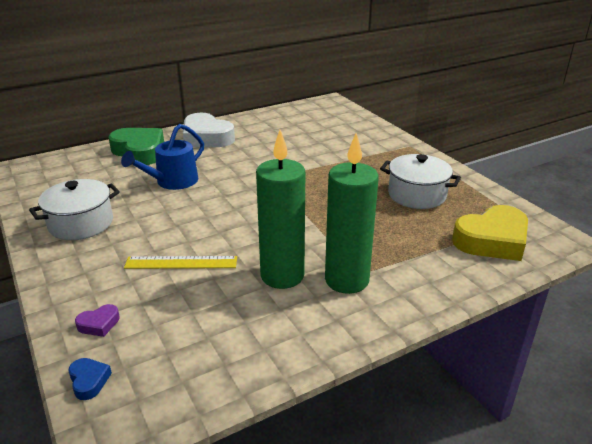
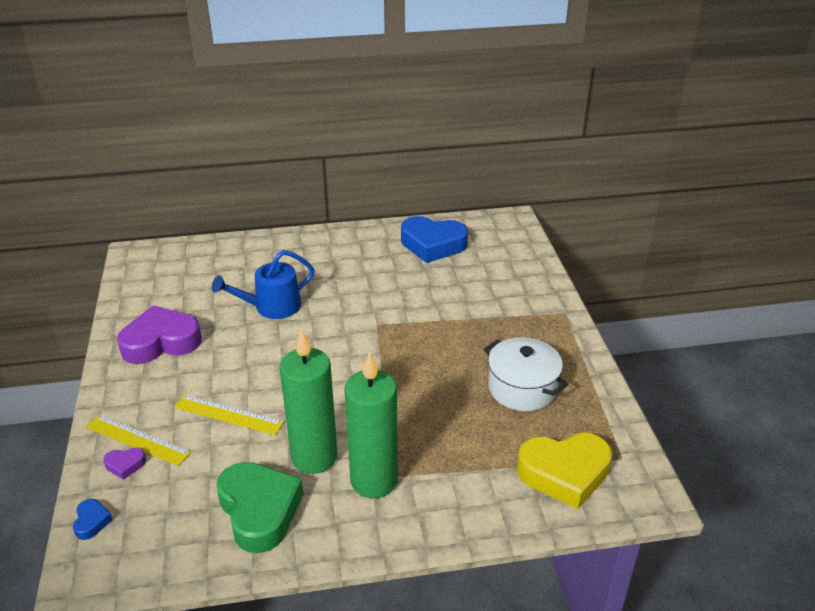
camera: 20 degrees right, 5 degrees up
(81, 224) = (161, 342): white pot -> purple heart
(100, 301) = (137, 440): none -> yellow ruler
(139, 152) = (259, 256): green heart -> green heart (259, 511)
(206, 137) = (338, 250): white heart -> none
(281, 123) = (433, 245): none -> blue heart

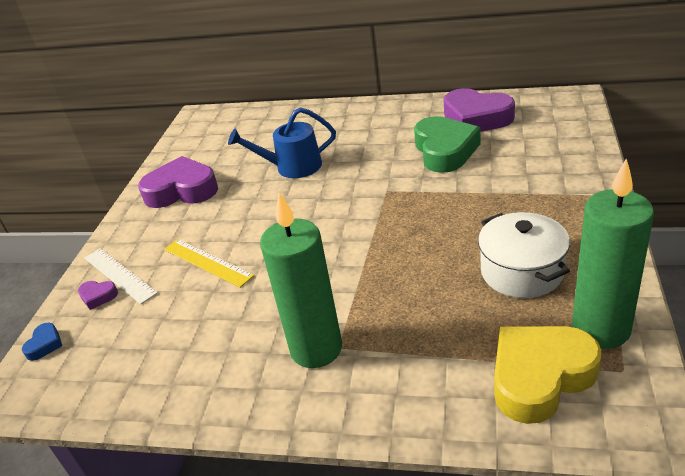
camera: 25 degrees right, 0 degrees up
(137, 440) = (119, 275): yellow ruler -> white ruler
(259, 511) = (191, 360): green heart -> green heart (445, 150)
(314, 457) = (267, 315): green candle -> green candle (600, 329)
(433, 245) = (476, 118): blue heart -> purple heart
(564, 473) = (540, 377): yellow heart -> yellow heart turned 135 degrees clockwise

